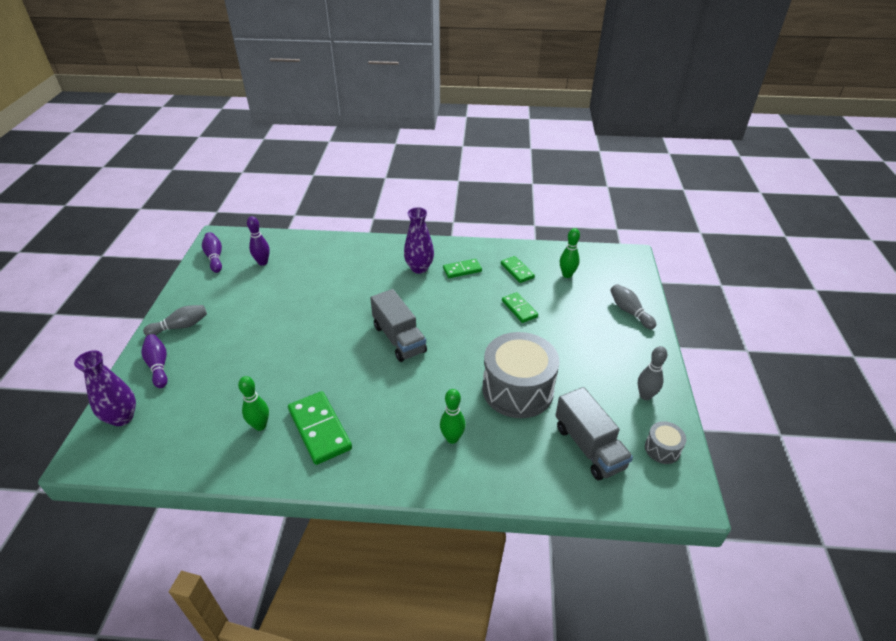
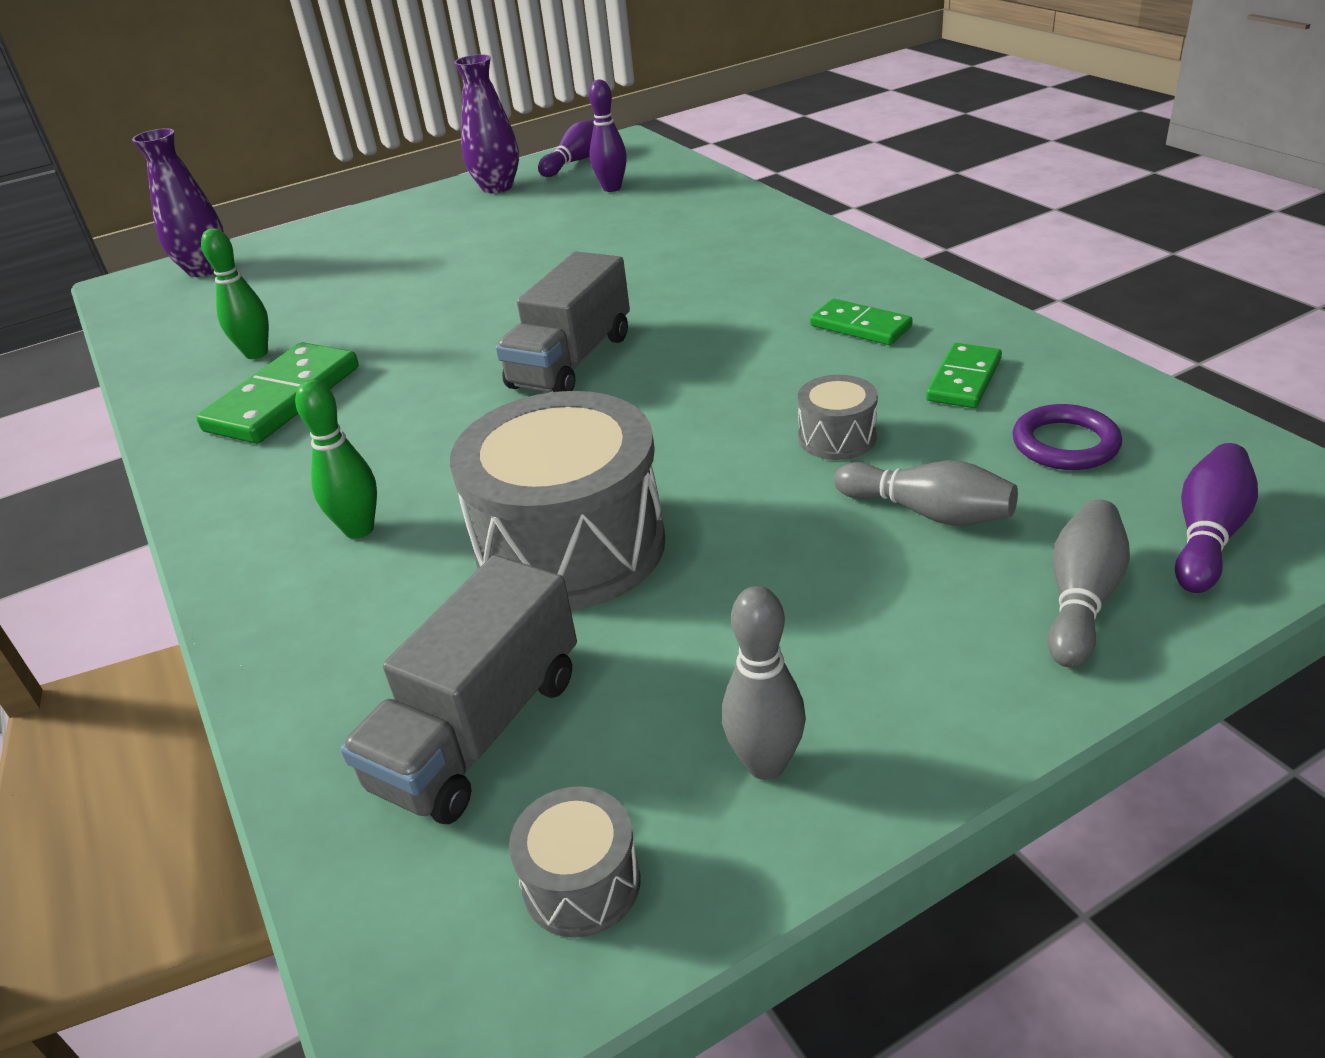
camera: 60 degrees right, 5 degrees down
(158, 366) = (317, 241): purple bowling pin -> purple bowling pin (1207, 535)
(180, 326) = (406, 214): grey bowling pin -> grey bowling pin (928, 512)
(419, 268) = (794, 289): purple vase -> purple vase (497, 187)
(519, 309) = (837, 437): green domino -> grey drum
(567, 275) = (1065, 444): green bowling pin -> purple ring

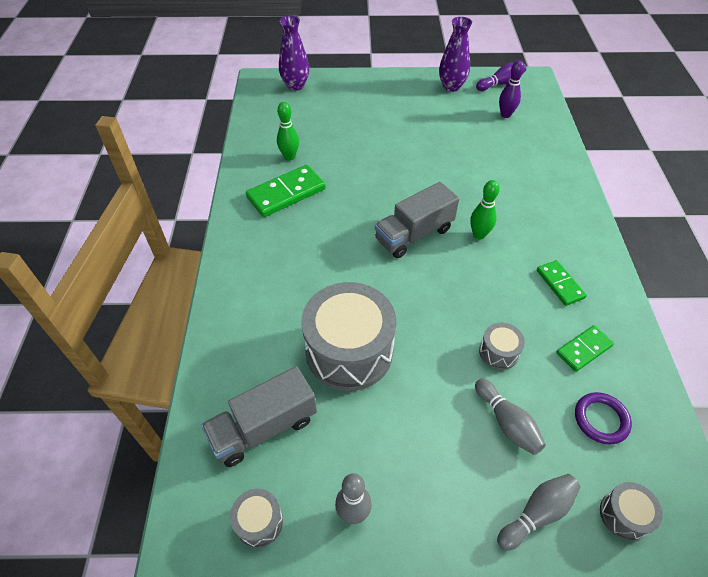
camera: 25 degrees right, 15 degrees up
(359, 529) = (276, 292): green bowling pin -> green bowling pin (479, 235)
(1207, 535) = (624, 515): purple bowling pin -> grey drum

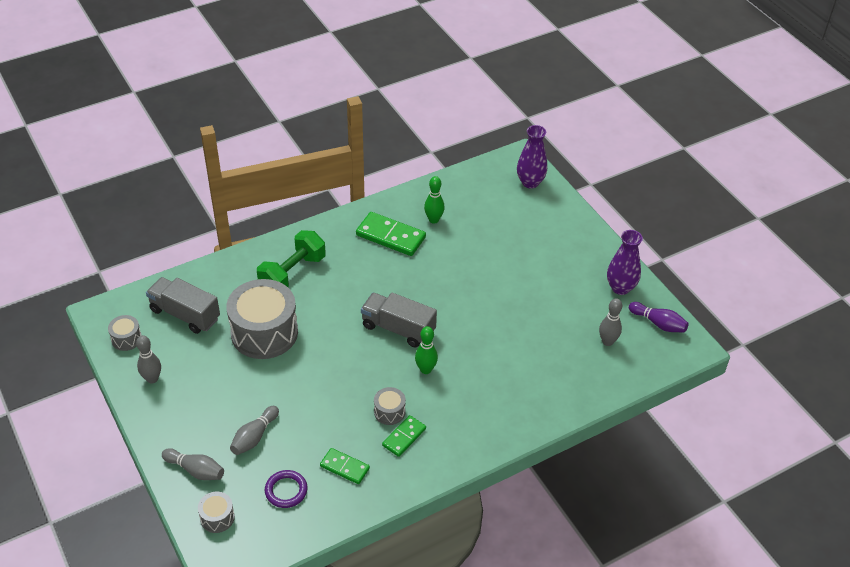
camera: 60 degrees right, 5 degrees down
(277, 290) = (292, 273): none -> green dumbbell
(498, 352) = (311, 416): grey drum -> grey drum (389, 412)
(505, 115) = (607, 341): purple bowling pin -> grey bowling pin

